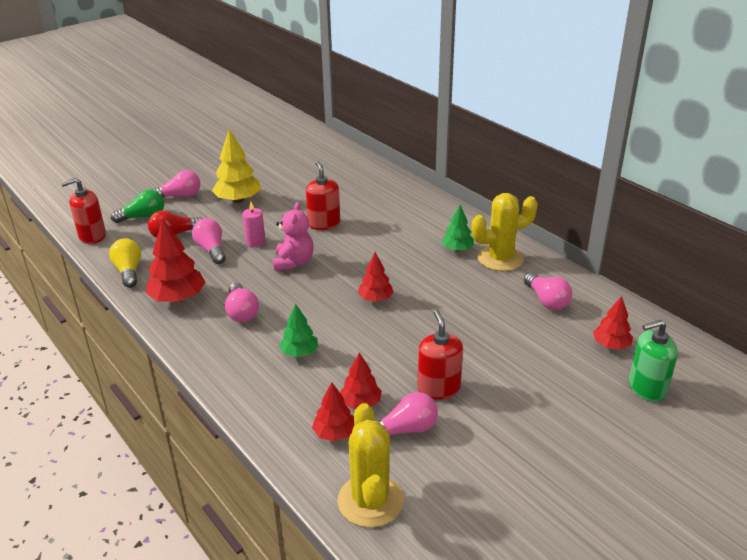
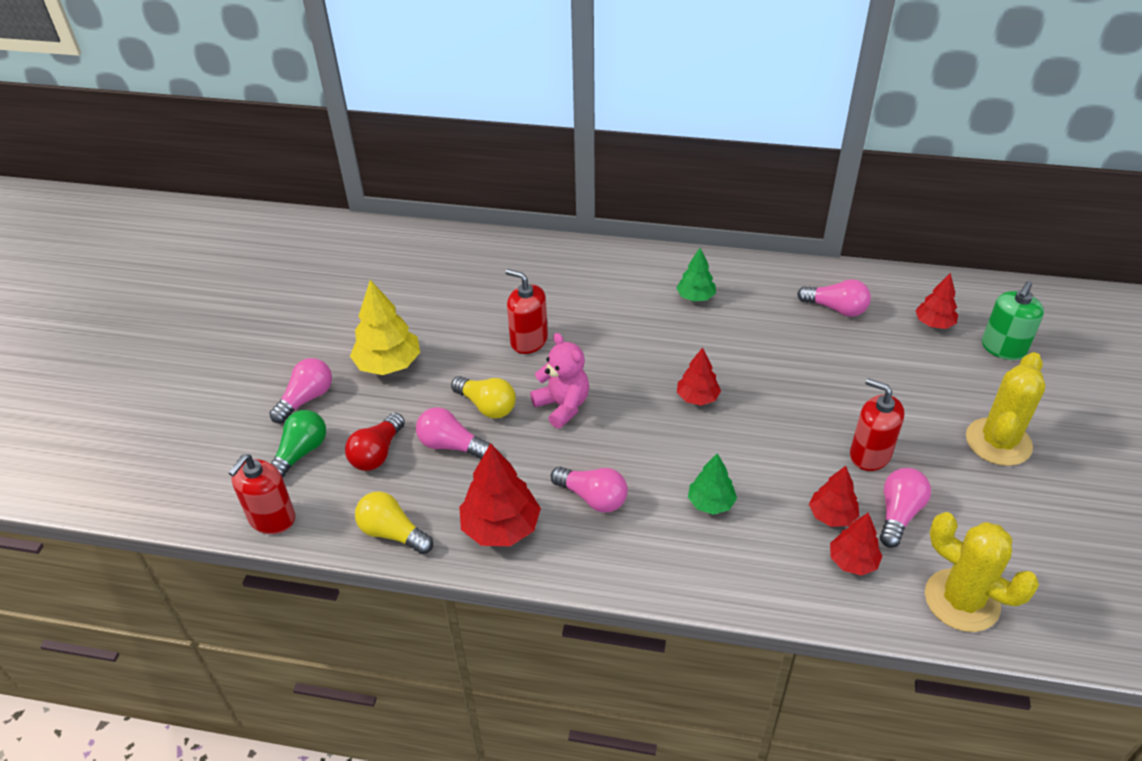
camera: 40 degrees left, 10 degrees up
(255, 242) = (487, 406): pink candle -> yellow light bulb
(500, 258) = (745, 286): yellow cactus -> yellow cactus (998, 442)

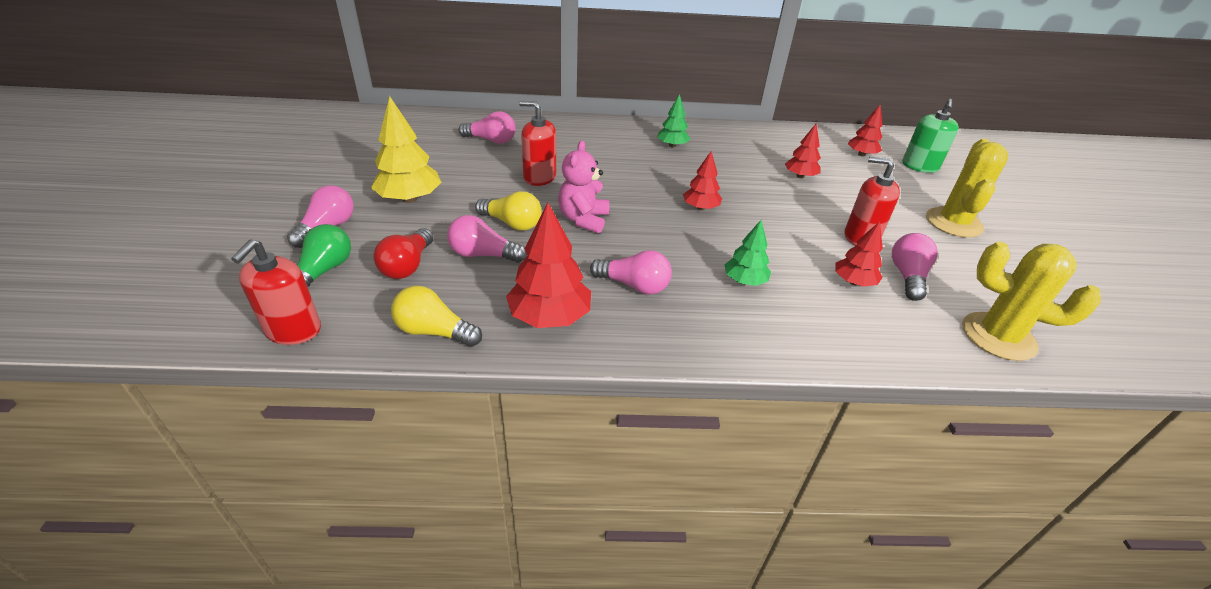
camera: 15 degrees left, 5 degrees down
(562, 406) = (583, 220): pink teddy bear -> pink teddy bear turned 120 degrees counterclockwise
(836, 308) = (784, 149): pink light bulb -> pink light bulb (491, 140)
(852, 561) = (890, 315): red tree -> red tree (800, 176)

